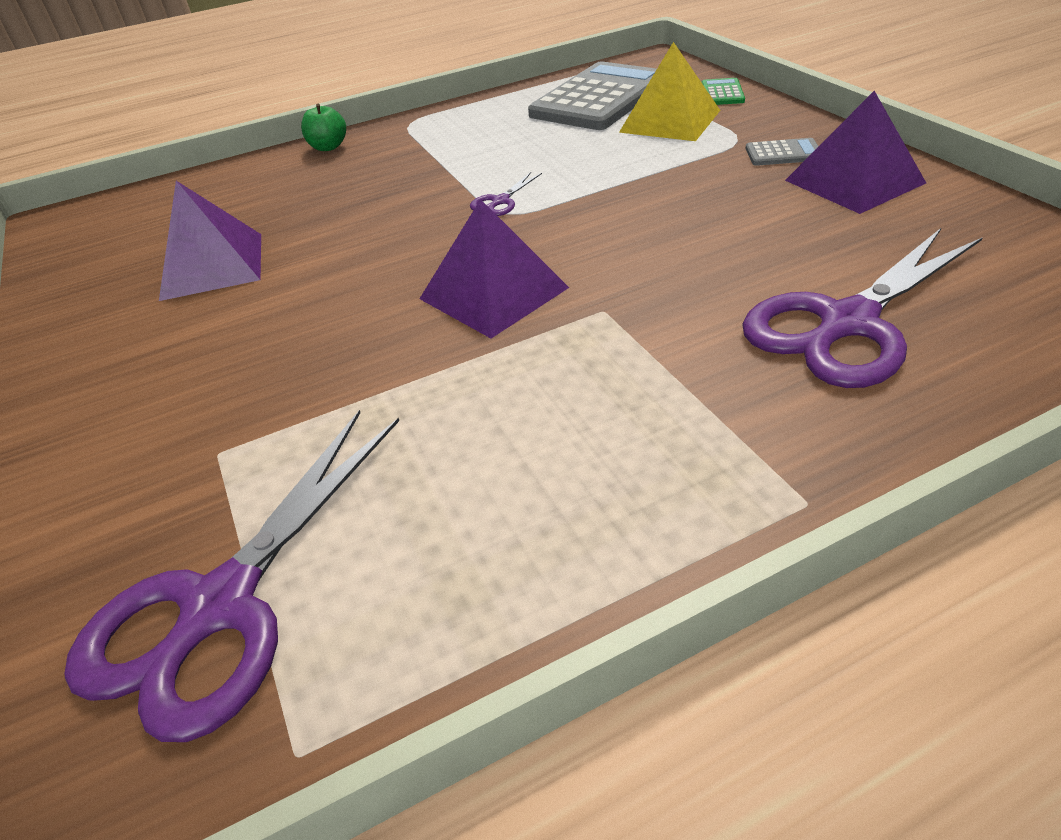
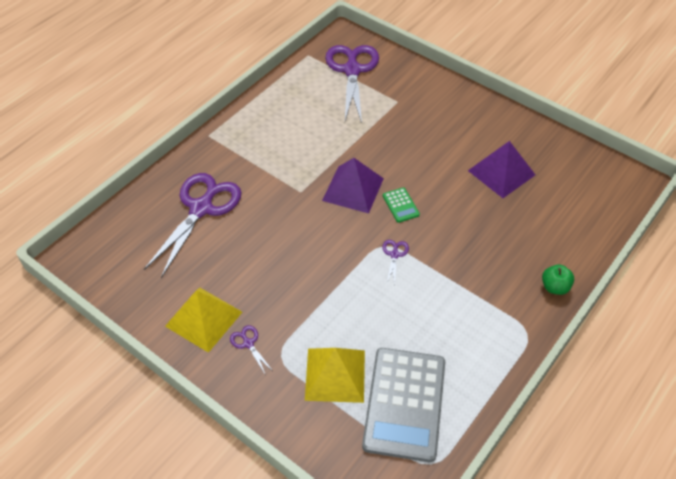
camera: 150 degrees right, 10 degrees up
(722, 93) = (311, 433): green calculator -> green calculator (400, 205)
(783, 153) = (248, 343): grey calculator -> purple scissors
(854, 181) = (203, 319): purple pyramid -> yellow pyramid

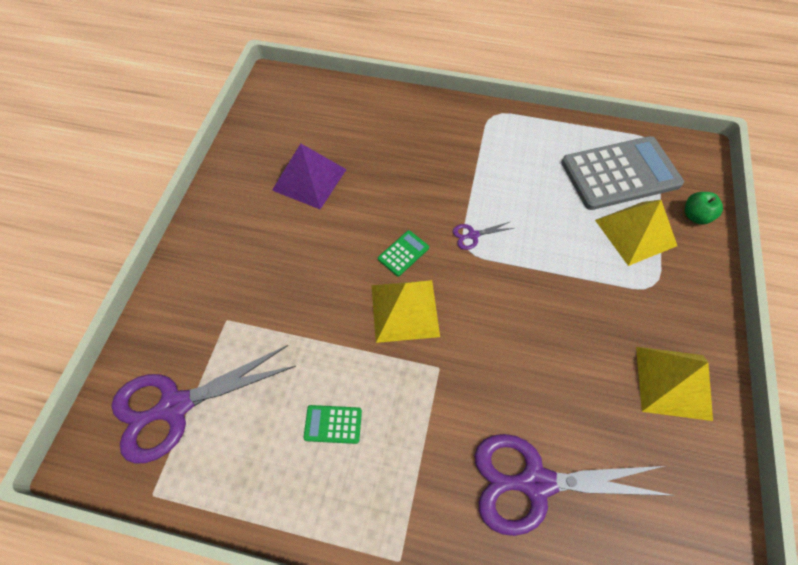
camera: 115 degrees left, 10 degrees up
(248, 343) = (664, 321): purple scissors -> none
(298, 131) = (333, 424): none -> green calculator
(353, 189) = (404, 310): purple pyramid -> yellow pyramid
(555, 287) = (434, 108): green apple -> green apple (695, 216)

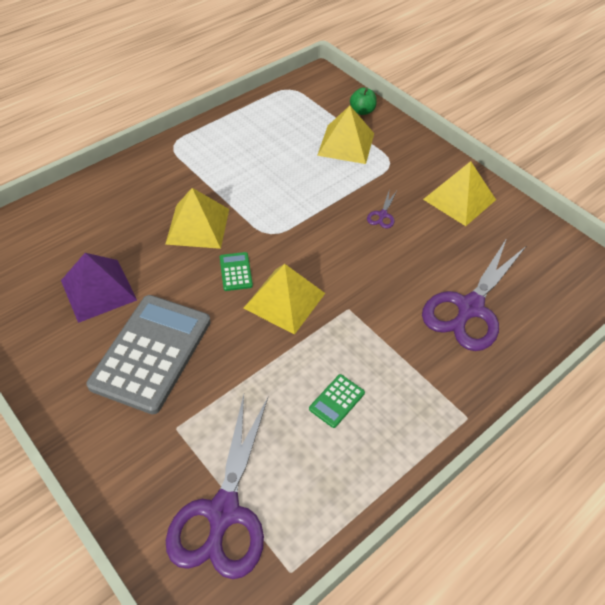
camera: 55 degrees left, 10 degrees down
(426, 193) = (197, 226): none -> yellow pyramid
(473, 235) = (263, 223): purple scissors -> purple scissors (382, 215)
(620, 173) = (295, 120): grey calculator -> grey calculator (151, 353)

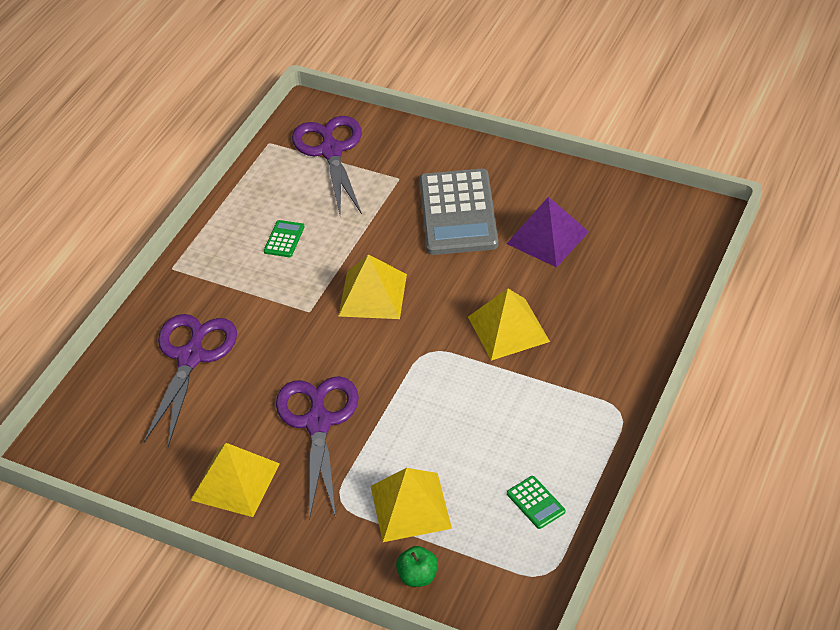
camera: 160 degrees right, 5 degrees down
(235, 272) = (436, 301): green calculator -> green calculator (536, 502)
(382, 215) = (318, 422): purple scissors -> purple scissors, size x2.47

